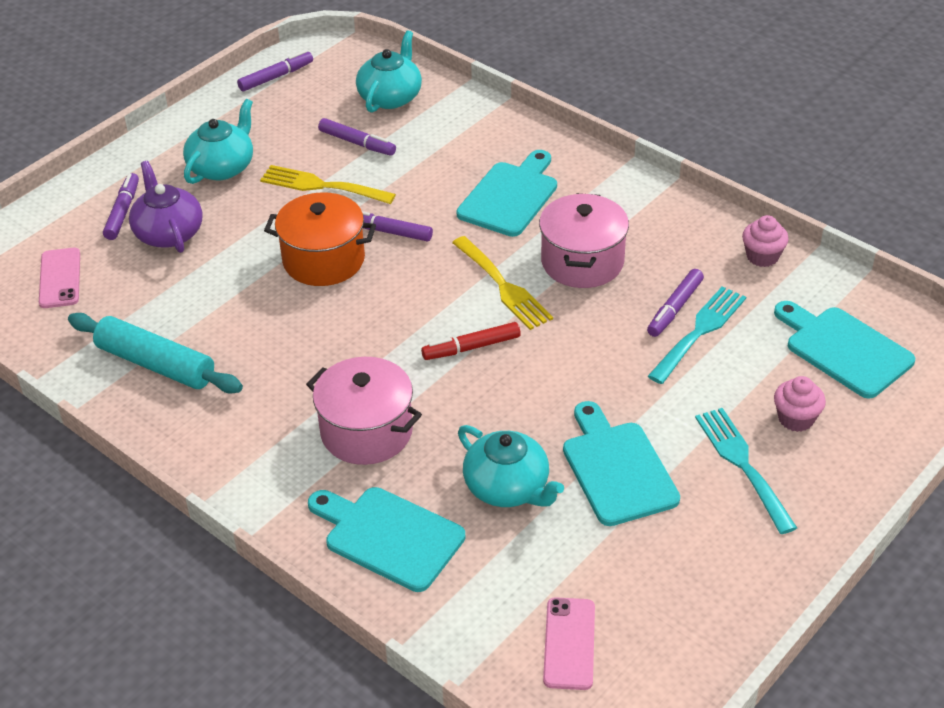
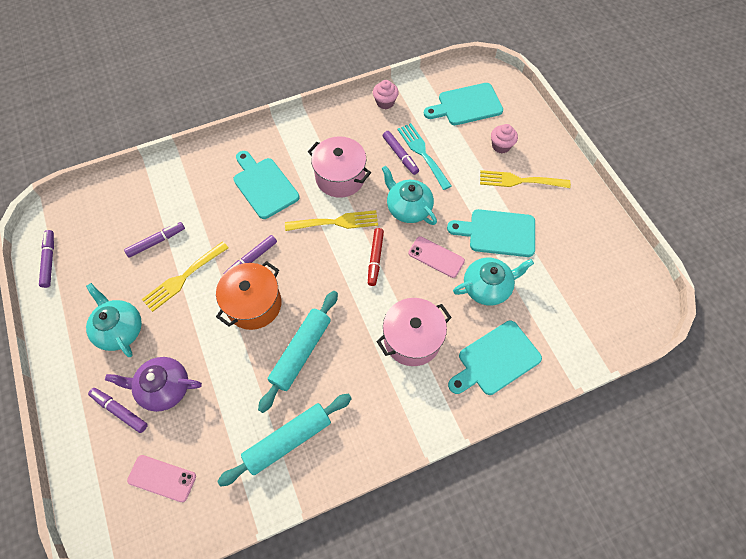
camera: 65 degrees left, 20 degrees up
(281, 329) = (301, 352): none -> turquoise rolling pin
(390, 97) = (125, 205): turquoise teapot -> turquoise teapot (408, 208)
(569, 643) = (600, 305): pink phone -> pink phone (436, 257)
(742, 464) = (519, 181): turquoise fork -> yellow fork

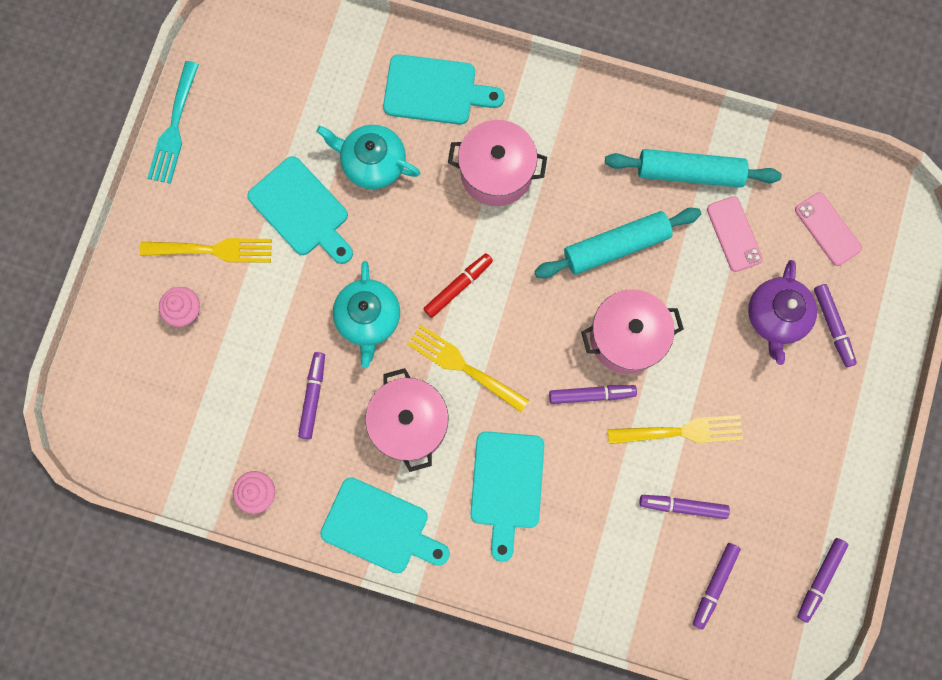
camera: 140 degrees left, 15 degrees up
(113, 218) = (714, 585): none -> purple marker
(120, 329) = (785, 420): turquoise teapot -> none
(164, 388) = (776, 317): purple teapot -> purple teapot turned 60 degrees clockwise
(254, 304) = (626, 337): orange pot -> pink pot
(422, 153) = (285, 377): turquoise fork -> turquoise fork (174, 128)
(436, 257) = (393, 237): pink phone -> pink phone (734, 234)
(466, 105) = (164, 403): turquoise cutting board -> turquoise cutting board (380, 528)
(519, 181) = (213, 250): yellow fork -> yellow fork turned 45 degrees counterclockwise

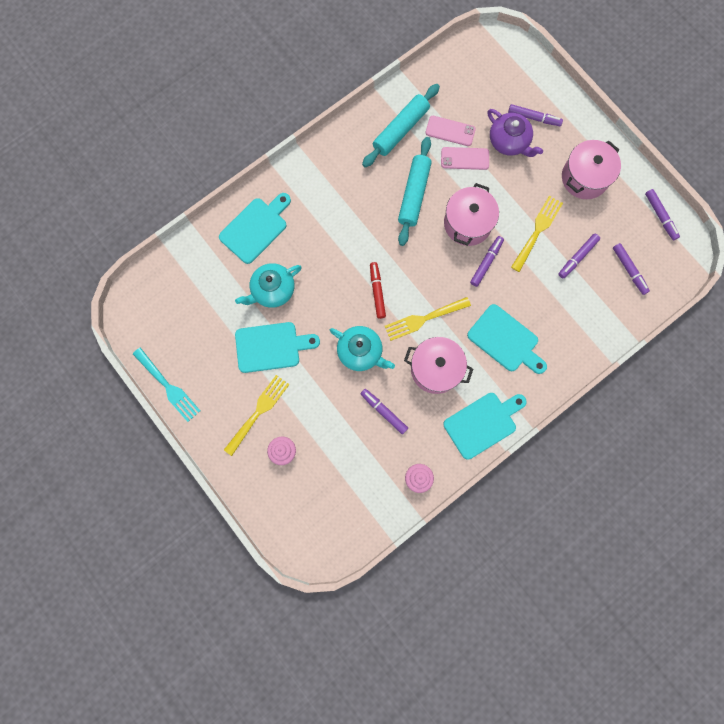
camera: 55 degrees left, 0 degrees up
(496, 172) = (327, 228): pink pot -> pink pot (584, 177)
(827, 229) = (480, 84): pink phone -> pink phone (465, 158)

